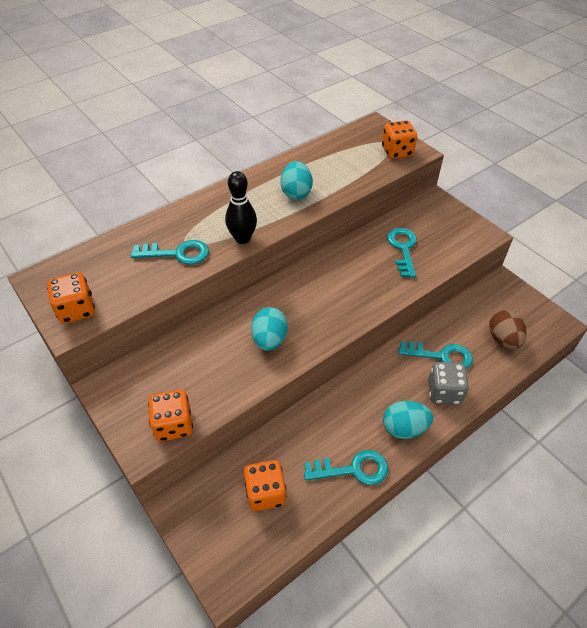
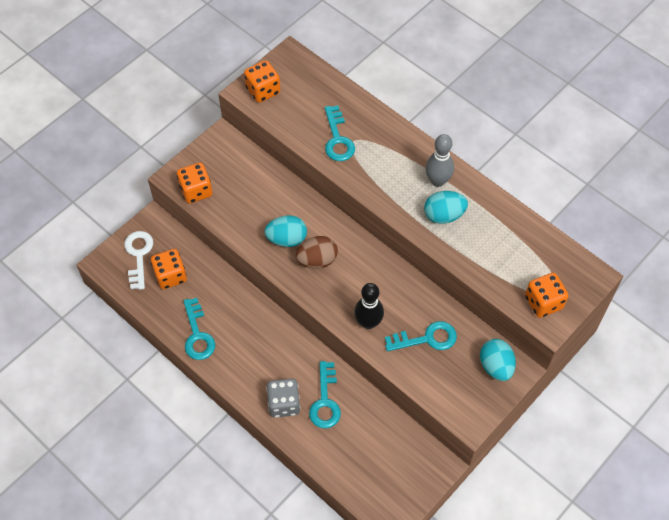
camera: 80 degrees right, 10 degrees up
(225, 531) = (138, 255): none -> white key
(242, 238) = (367, 183): black bowling pin -> black bowling pin (368, 322)
(256, 191) = (437, 181): none -> grey bowling pin
(404, 428) = (241, 371): turquoise egg -> turquoise egg (496, 366)
(503, 339) = (357, 460): brown egg -> brown egg (317, 260)

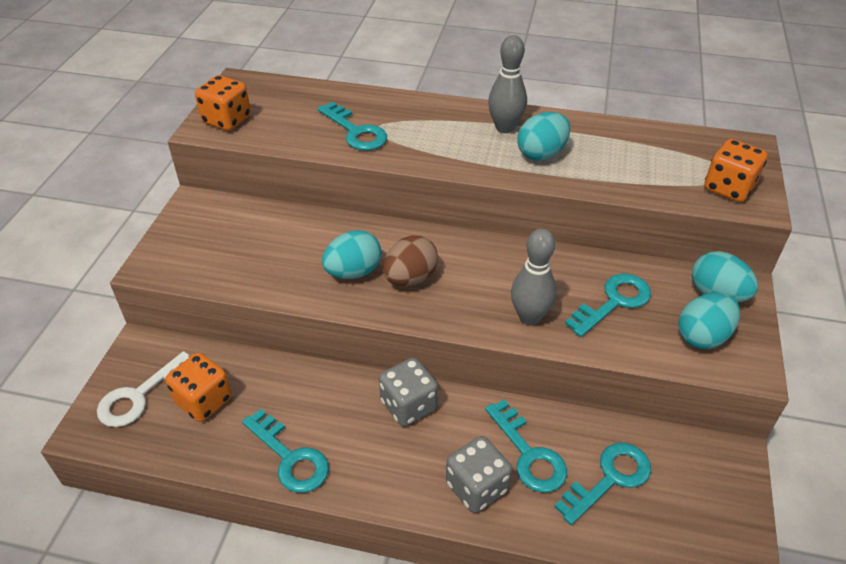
camera: 30 degrees left, 15 degrees down
(138, 255) = (139, 396): white key -> white key turned 105 degrees counterclockwise
(196, 191) = (191, 269): orange dice -> none
(279, 337) = (408, 405): none -> grey dice
(359, 438) = (610, 478): none -> turquoise key
(368, 322) = (529, 317): black bowling pin -> grey bowling pin
(460, 388) = (702, 336): none -> turquoise egg

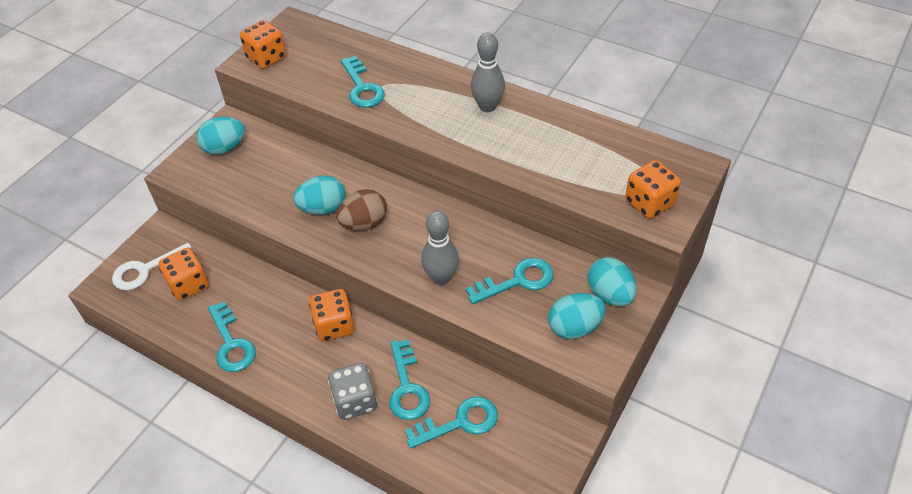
camera: 20 degrees right, 5 degrees up
(408, 405) = (334, 326): grey dice -> orange dice
(541, 154) = (504, 138): turquoise egg -> turquoise egg (224, 148)

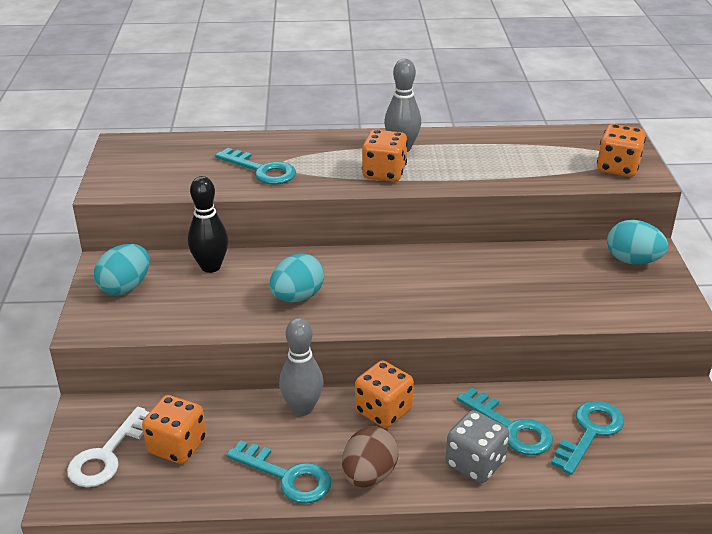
camera: 35 degrees left, 15 degrees down
(266, 58) = (126, 178): orange dice -> orange dice (384, 173)
(291, 154) = (210, 267): none -> black bowling pin
(364, 223) = (354, 293): brown egg -> brown egg (369, 475)
(441, 277) = (478, 305): grey bowling pin -> grey bowling pin (302, 408)
(517, 281) = (547, 281): turquoise key -> none
(574, 327) = (633, 294): turquoise egg -> none

